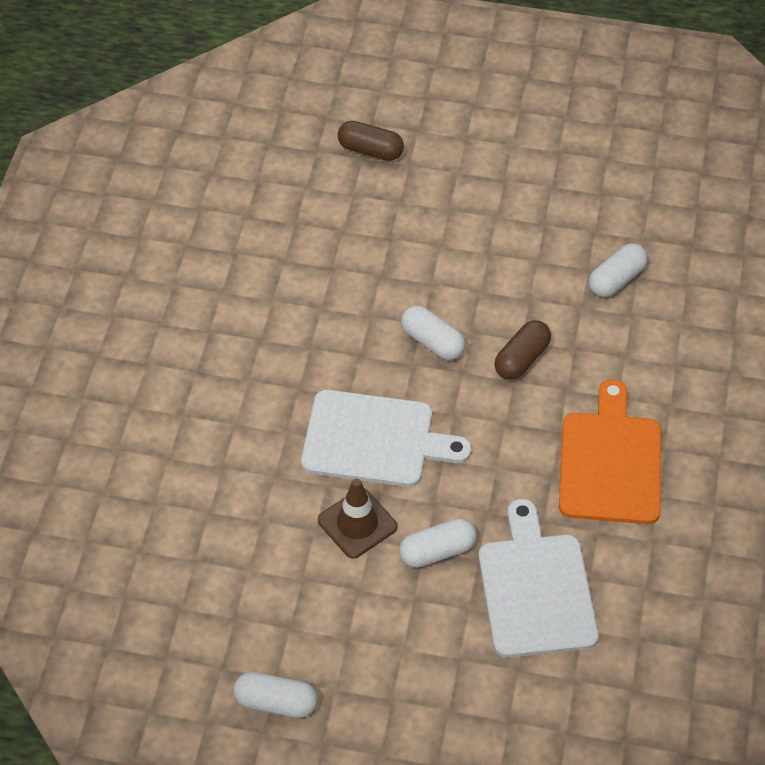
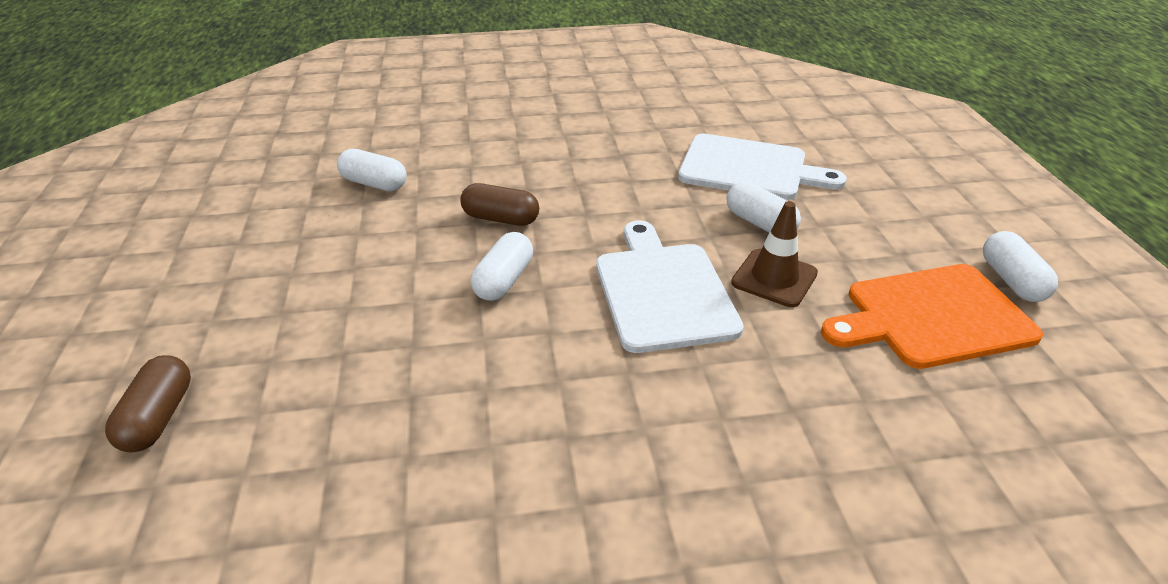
camera: 110 degrees left, 15 degrees down
(535, 589) = (749, 168): white cutting board -> white cutting board turned 135 degrees counterclockwise
(610, 462) = (594, 155): orange cutting board -> orange cutting board (932, 317)

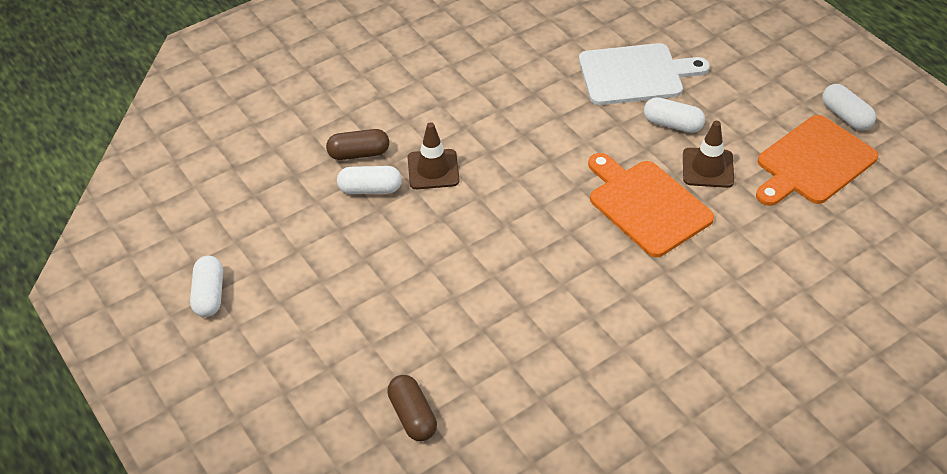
camera: 25 degrees left, 10 degrees up
(453, 186) = (433, 169): none -> brown traffic cone
(500, 219) = (494, 186): brown capsule -> brown capsule (359, 154)
(504, 280) = (539, 236): white capsule -> white capsule (209, 295)
(662, 291) = (646, 205): white cutting board -> orange cutting board

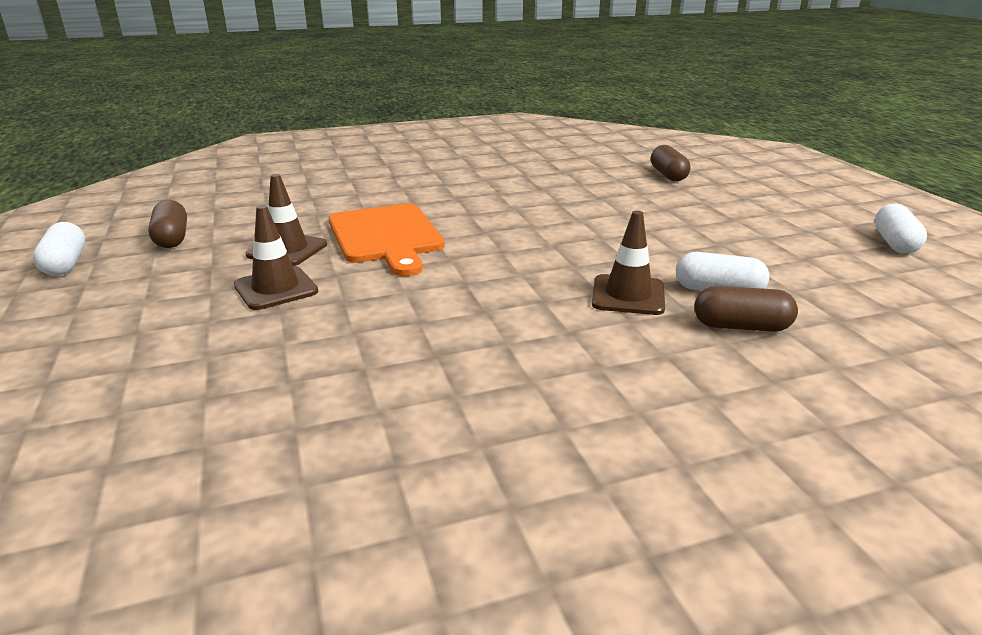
camera: 165 degrees left, 20 degrees down
(635, 74) = (253, 350): white cutting board -> none
(672, 124) = (276, 288): white capsule -> brown traffic cone
(813, 162) = (172, 238): orange cutting board -> brown capsule

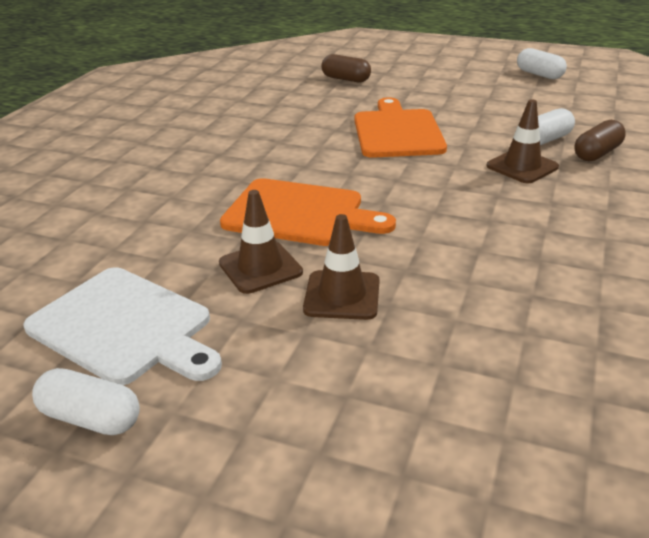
camera: 50 degrees left, 5 degrees up
(172, 238) = (125, 326): brown capsule -> white cutting board
(598, 224) = (397, 132): none -> orange cutting board

